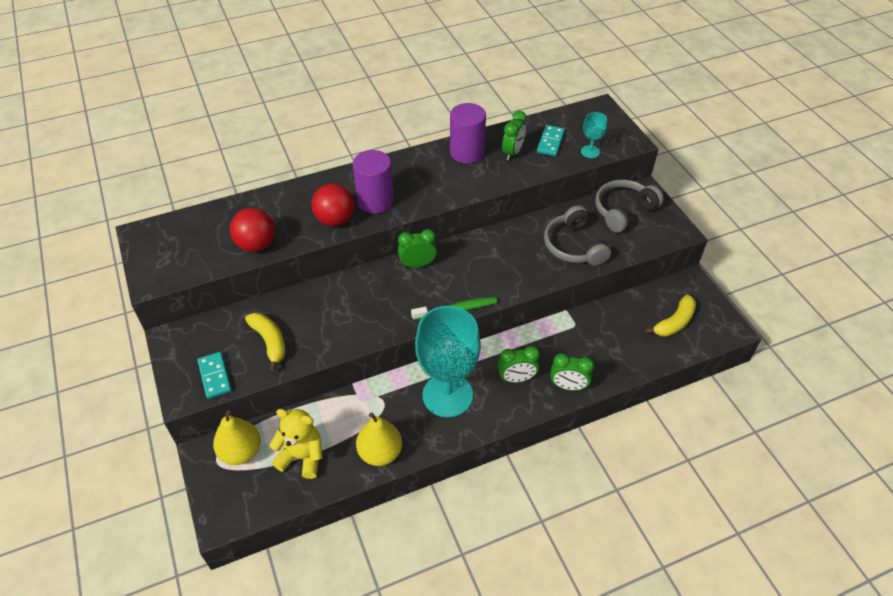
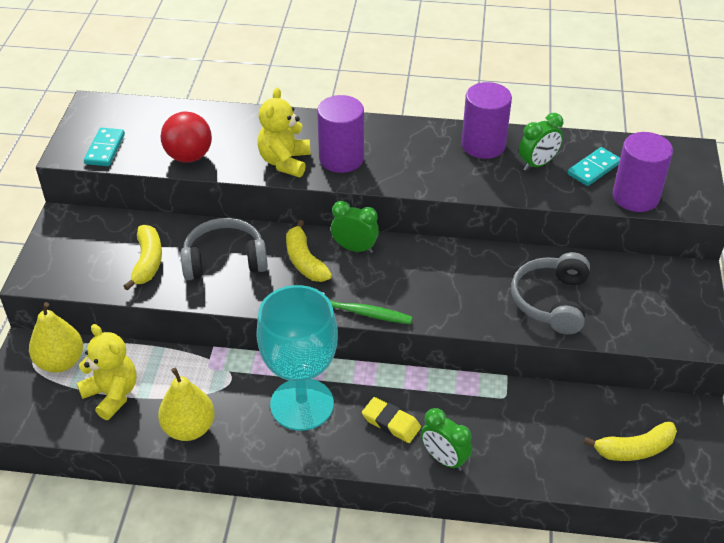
camera: 30 degrees right, 5 degrees down
(214, 376) = (73, 272): turquoise domino -> turquoise domino (105, 149)
(335, 219) = (285, 162): red ball -> yellow teddy bear
(389, 289) = (304, 261): none -> yellow banana
(516, 378) = (391, 423): green clock -> yellow eraser
(590, 152) = (635, 197): turquoise goblet -> purple cylinder
(623, 211) = (647, 287): grey headphones -> grey headphones (224, 260)

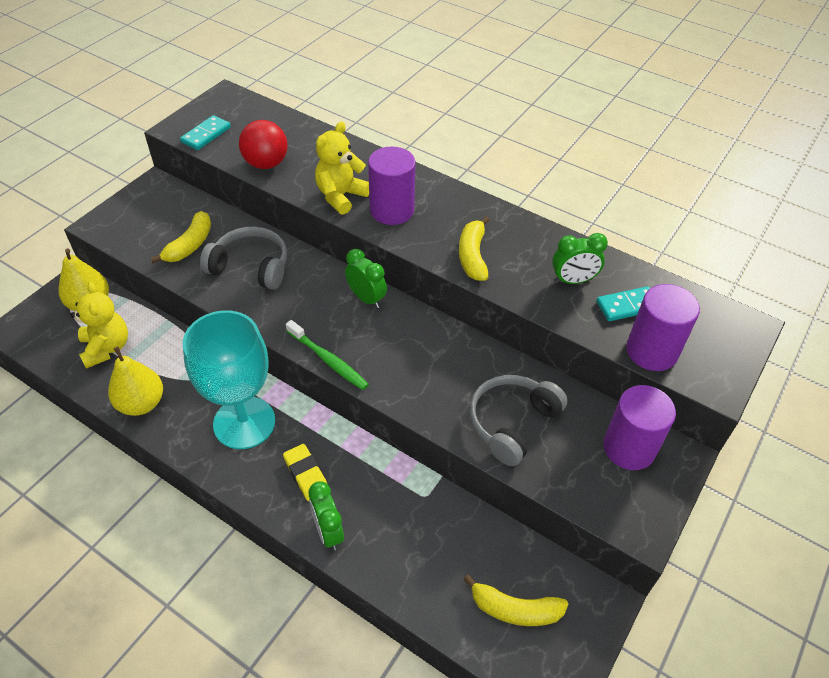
camera: 25 degrees right, 5 degrees up
(304, 261) = (315, 293): yellow banana -> yellow banana (472, 256)
(483, 145) = (533, 243): purple cylinder -> purple cylinder (629, 448)

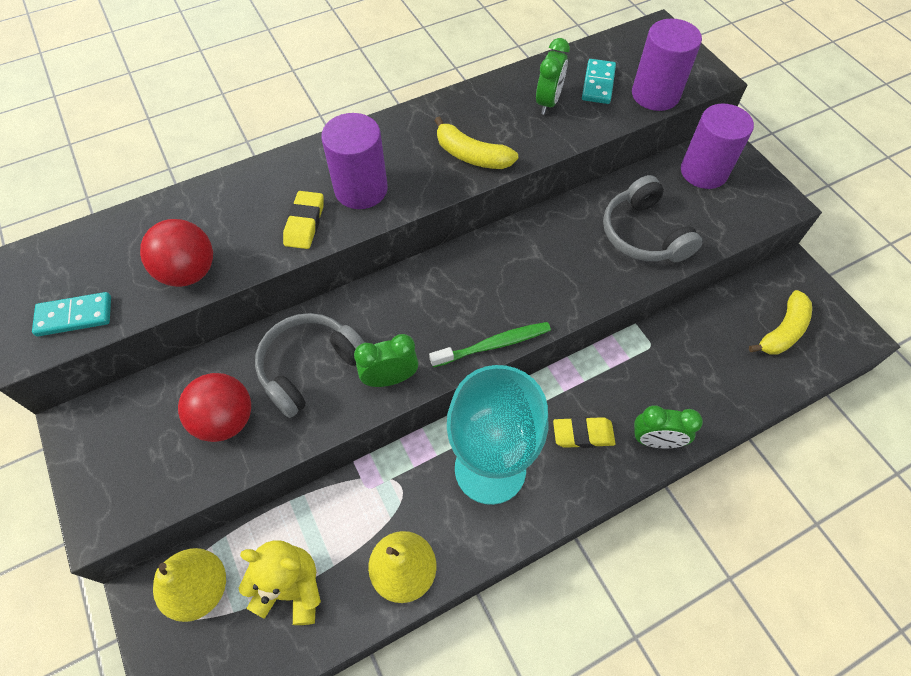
camera: 60 degrees left, 10 degrees up
(190, 245) = (226, 420): yellow banana -> red ball
(206, 135) = (74, 316): turquoise domino -> turquoise domino turned 75 degrees counterclockwise
(341, 196) = (304, 223): yellow teddy bear -> yellow eraser
(366, 298) = (430, 278): green clock -> green clock (390, 378)

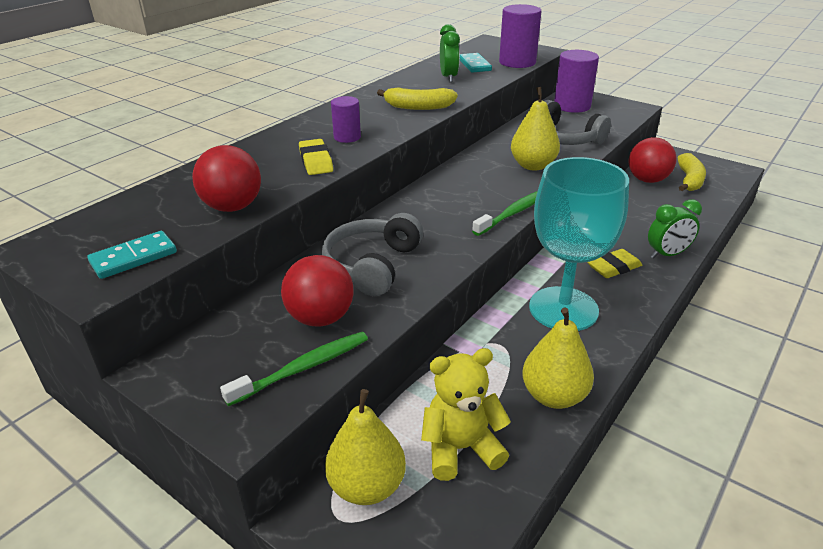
camera: 25 degrees left, 25 degrees down
(177, 476) = (303, 368): none -> green toothbrush
(361, 189) = (347, 137): purple cylinder -> purple cylinder, size x0.57
(390, 378) = (449, 252): green clock -> none
(571, 271) = (533, 165): none -> yellow pear
(731, 311) = (647, 180): none -> red ball

